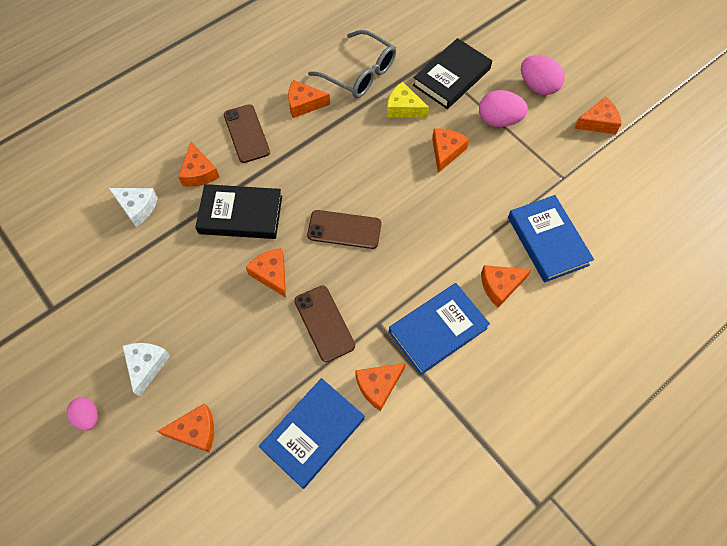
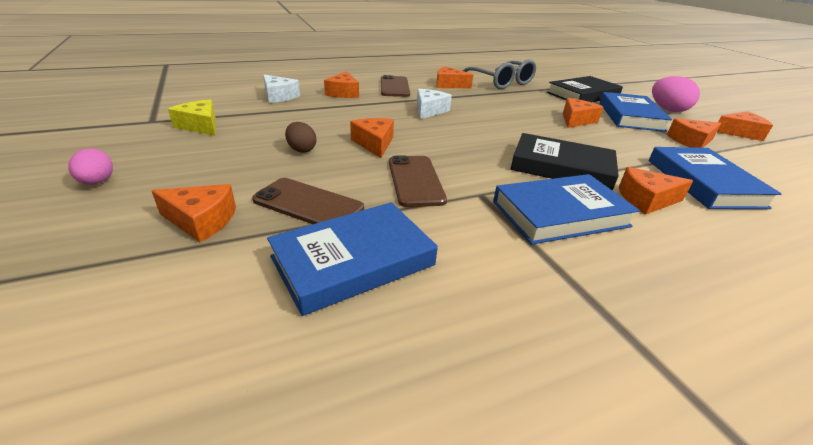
camera: 15 degrees right, 30 degrees down
(146, 365) = (199, 165): white cheese -> white cheese (429, 110)
(214, 309) = (301, 150): none -> brown egg
(241, 214) = (365, 113): black book -> black book (561, 167)
(344, 230) = (462, 136): brown phone -> brown phone (308, 204)
(378, 386) = (466, 240): orange cheese -> orange cheese (691, 141)
(403, 108) = (536, 98): yellow cheese -> yellow cheese (200, 126)
(498, 120) = (630, 116): pink egg -> blue book

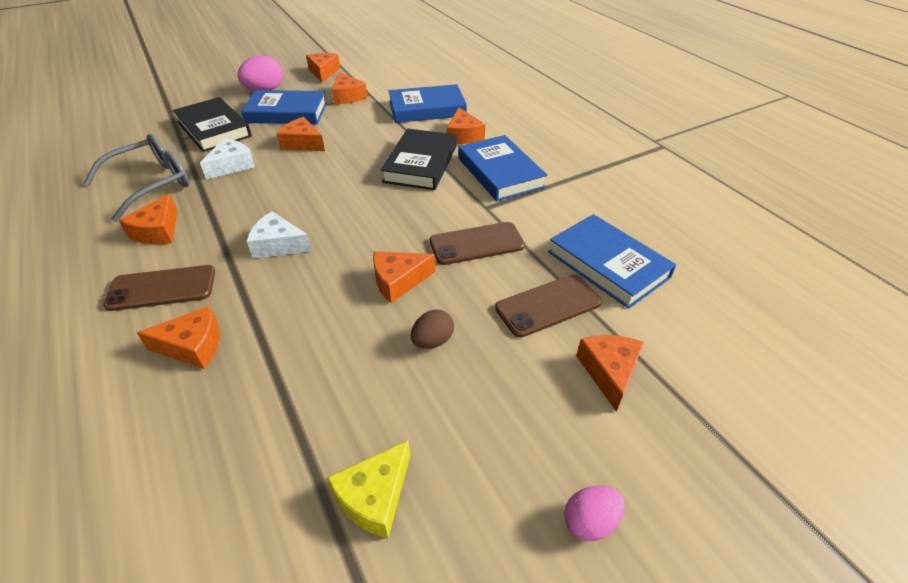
camera: 95 degrees left, 10 degrees up
(279, 96) = (208, 435): white cheese -> white cheese (232, 165)
(308, 204) = (548, 305): brown phone -> brown phone turned 45 degrees clockwise

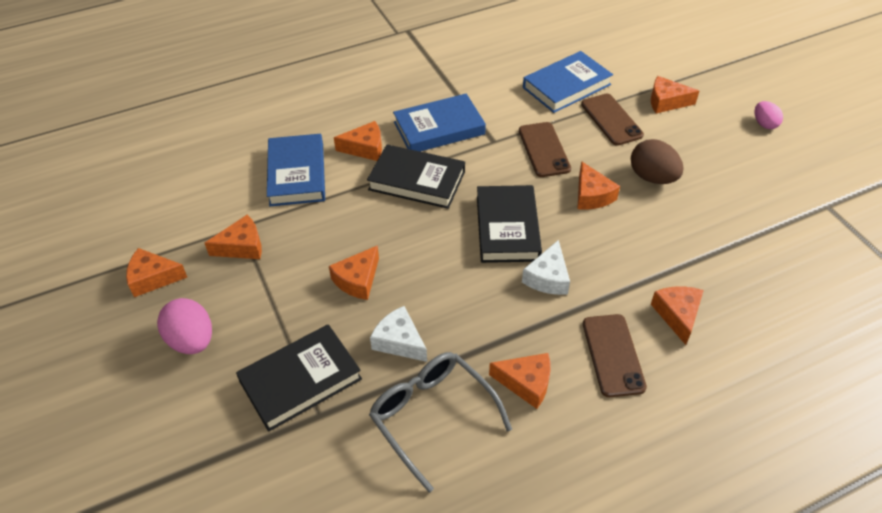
camera: 85 degrees left, 5 degrees up
(287, 112) = (272, 305): blue book -> none
(352, 218) = (507, 228): none -> black book
(374, 497) = (773, 203): yellow cheese -> none
(432, 341) = (652, 177): brown egg -> brown egg, size x1.63

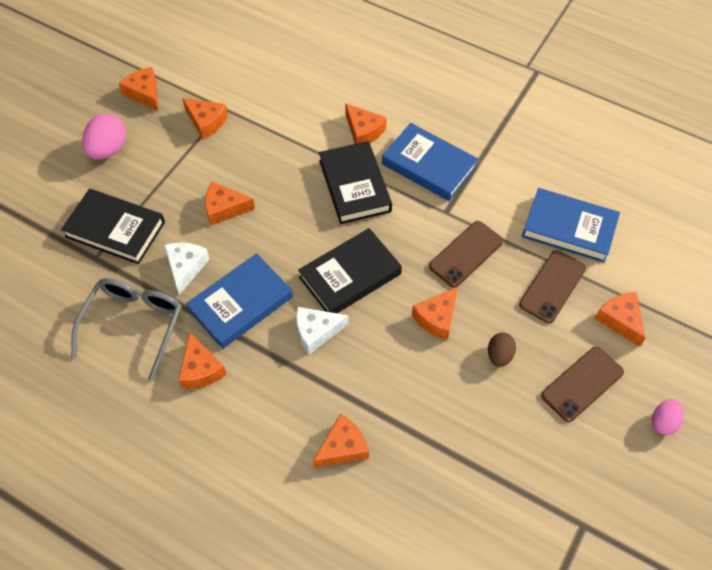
camera: 55 degrees right, 10 degrees up
(297, 174) = (301, 107): blue book -> blue book (241, 303)
(613, 355) = (267, 417): brown phone -> brown phone (582, 384)
(652, 177) = (499, 355): brown egg -> brown egg, size x0.61

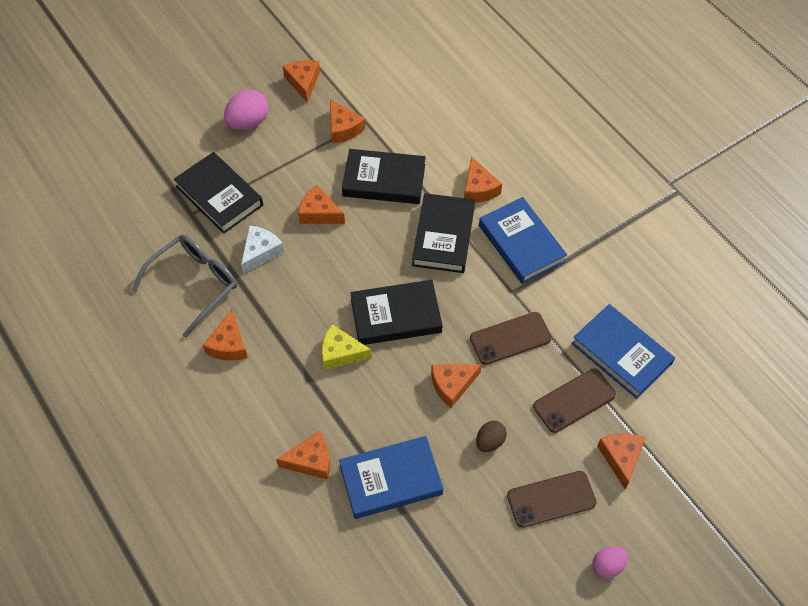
camera: 25 degrees right, 0 degrees up
(241, 303) = (290, 302): blue book -> blue book (391, 479)
(271, 155) = (384, 180): none -> black book
(316, 332) = (341, 353): white cheese -> yellow cheese

